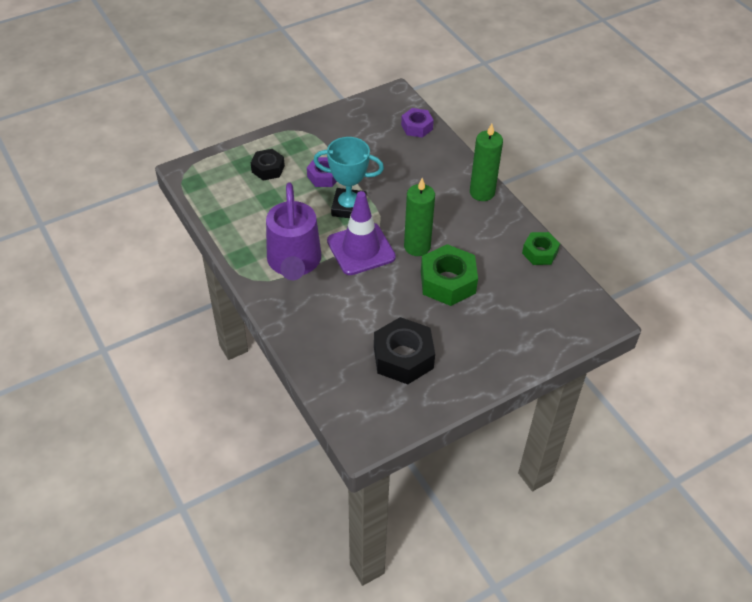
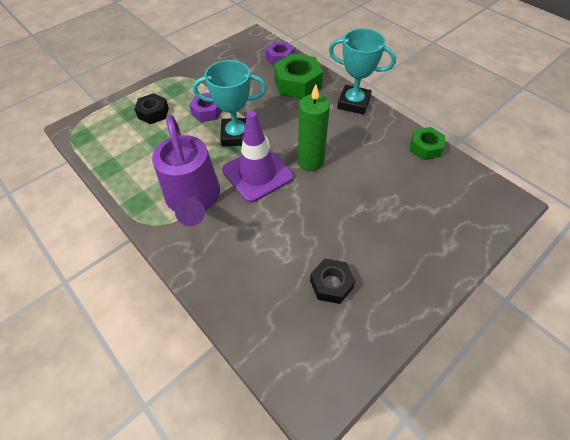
camera: 10 degrees left, 5 degrees up
(403, 357) = (331, 284): black nut -> black nut, size x0.61
(448, 282) = (350, 191): green nut -> green nut (297, 84)
(482, 192) = (353, 103): green candle -> turquoise trophy

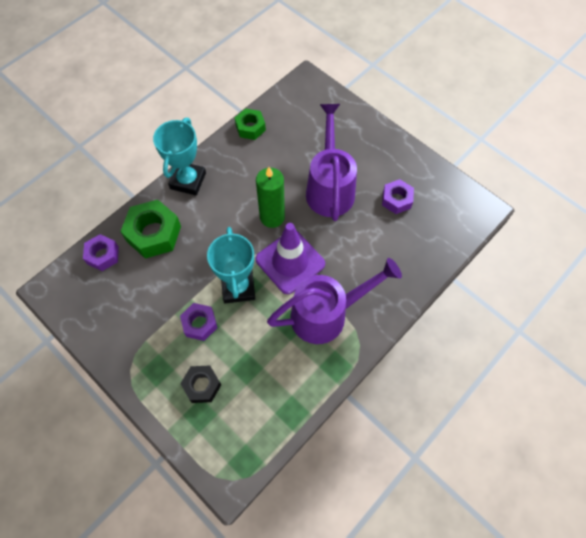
camera: 95 degrees left, 10 degrees up
(331, 284) = (396, 200): black nut -> purple nut
(348, 214) = (330, 188): none -> purple watering can

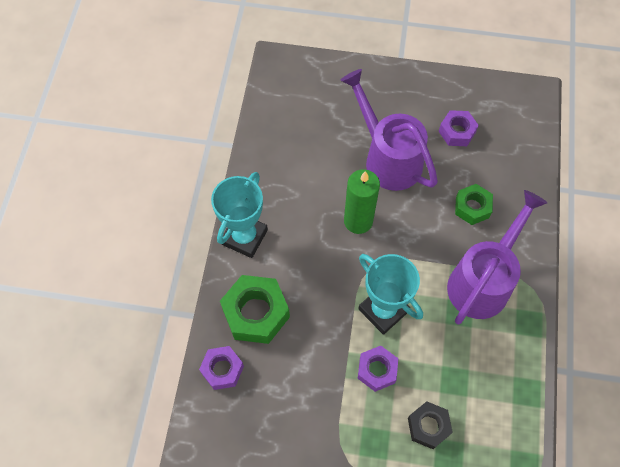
camera: 35 degrees left, 0 degrees up
(188, 181) = (244, 237): turquoise trophy -> turquoise trophy turned 45 degrees clockwise
(250, 127) = (261, 144): green nut -> green nut (472, 207)
(290, 262) = (410, 253): purple traffic cone -> none

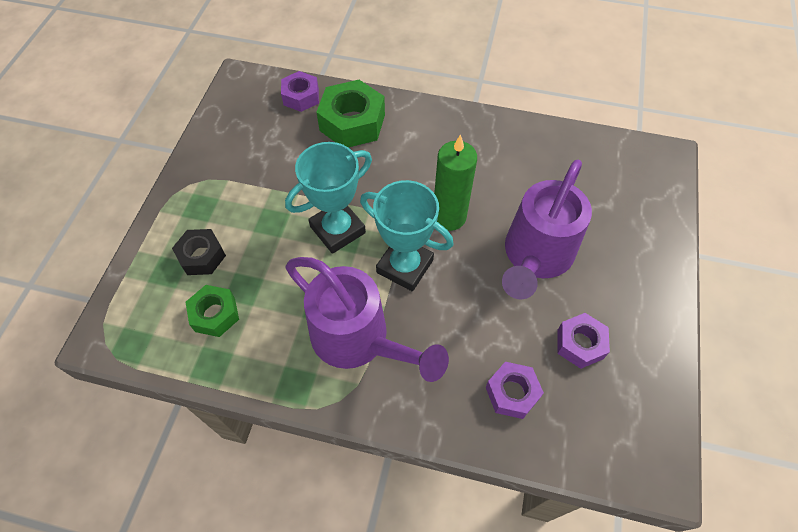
camera: 95 degrees right, 5 degrees down
(244, 237) = (436, 117): turquoise trophy -> turquoise trophy (405, 266)
(377, 370) = (272, 217): purple nut -> purple nut (512, 393)
(388, 158) = (535, 256): purple watering can -> purple watering can turned 150 degrees clockwise
(472, 207) = (462, 344): green nut -> green nut (215, 314)

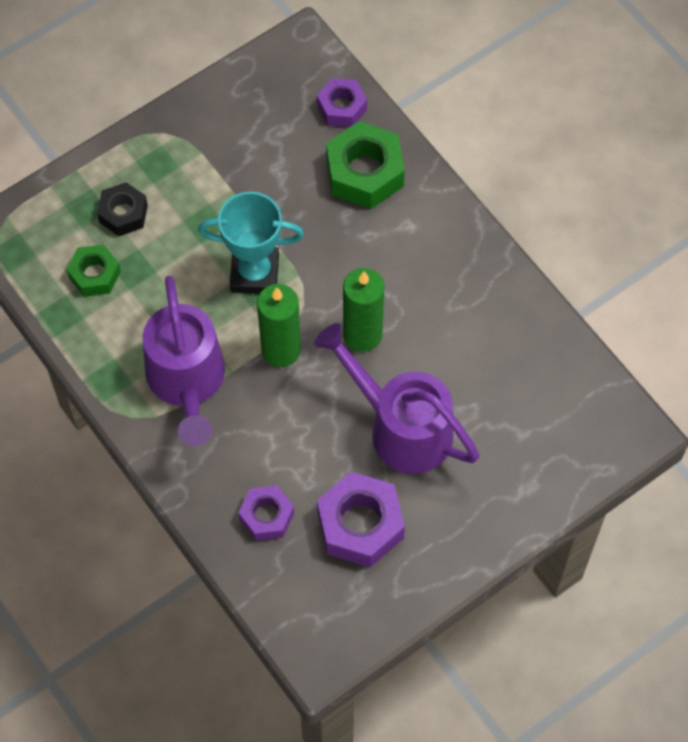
camera: 40 degrees right, 5 degrees up
(405, 266) = (281, 350): turquoise trophy -> green candle
(535, 256) = (401, 427): purple watering can -> purple watering can turned 60 degrees clockwise
(580, 344) = (360, 525): purple nut -> purple nut, size x1.64

